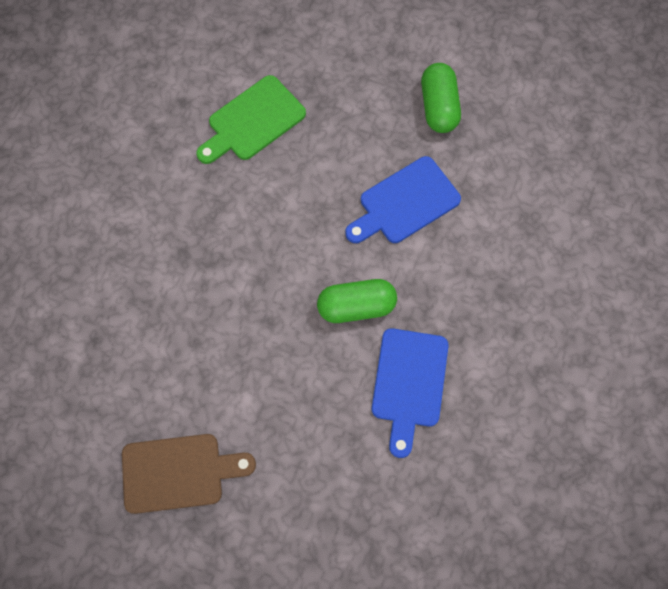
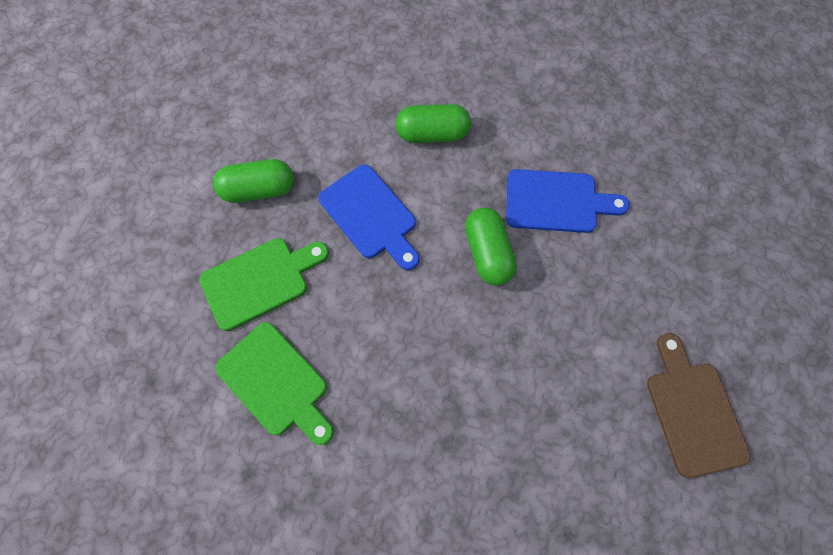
camera: 95 degrees left, 0 degrees up
(346, 108) = (260, 281): none -> green cutting board
(497, 268) = (432, 134): none -> green capsule

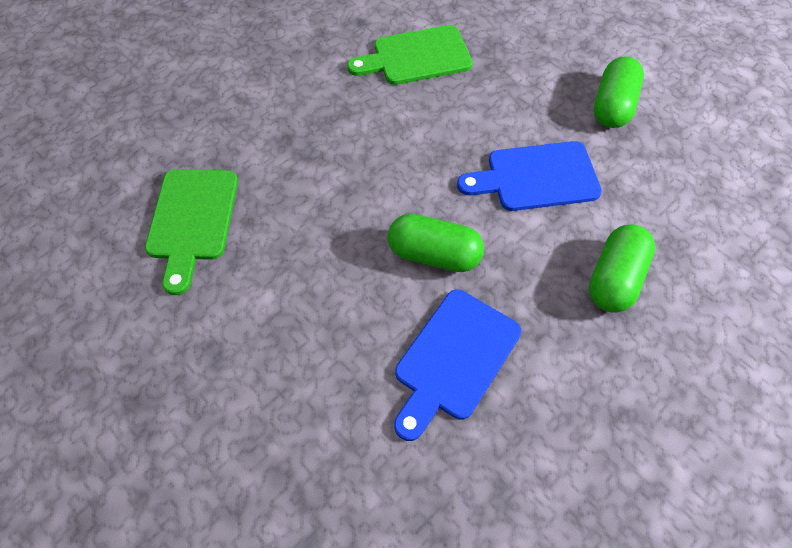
camera: 120 degrees right, 10 degrees down
(260, 281) = (514, 76): green cutting board -> green cutting board (192, 220)
(693, 411) = (150, 341): brown cutting board -> none

